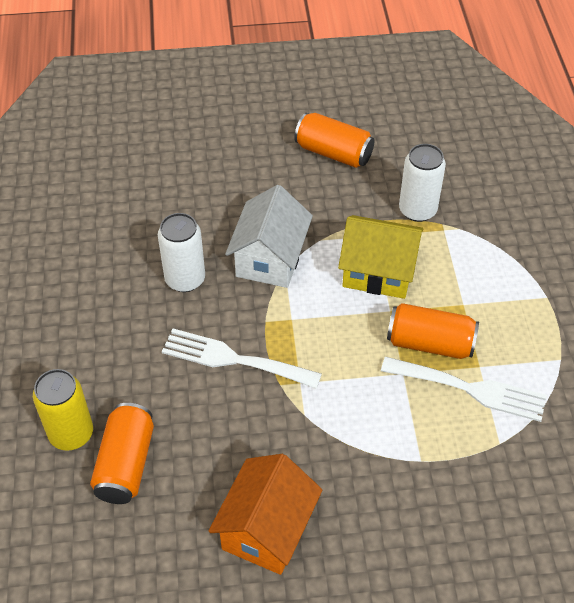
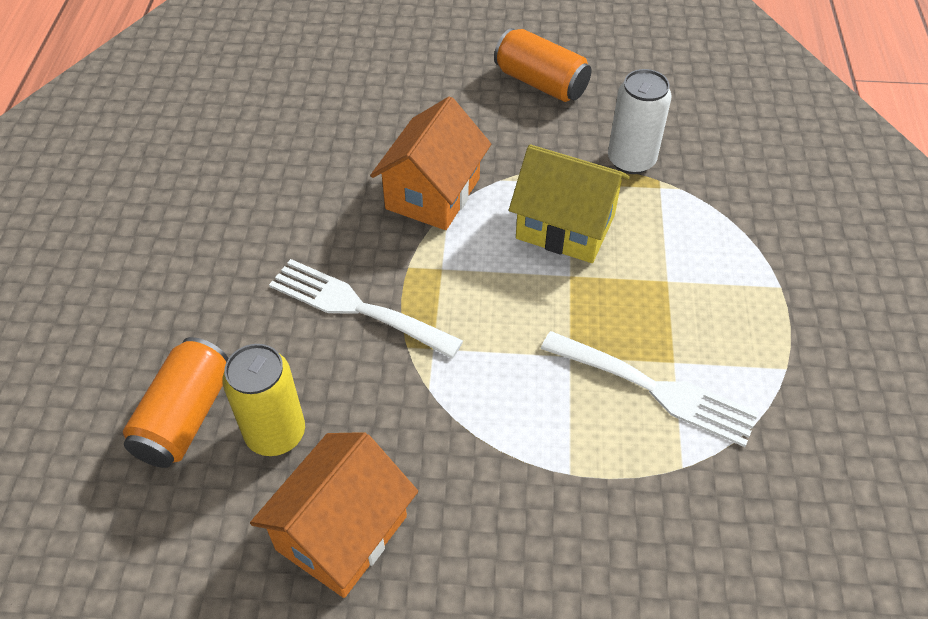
camera: 10 degrees right, 0 degrees up
(71, 434) = (129, 369): yellow can -> yellow can (275, 433)
(185, 279) = (322, 204): white can -> none
(270, 259) = (433, 193): white house -> orange house
(430, 343) = (613, 323): orange can -> none

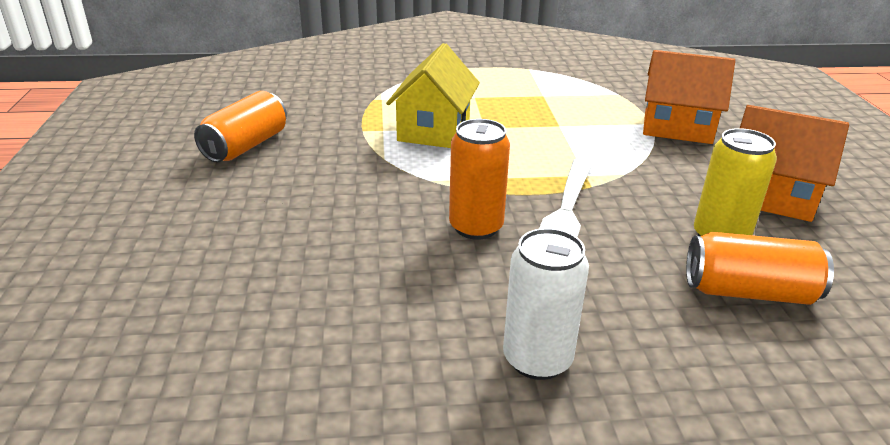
camera: 100 degrees left, 20 degrees down
(352, 233) = (476, 227): none -> orange can
(433, 193) = (409, 189): orange house -> orange house (677, 127)
(631, 160) = (352, 108): white can -> white can (537, 359)
(656, 390) = (568, 100): white fork -> none

